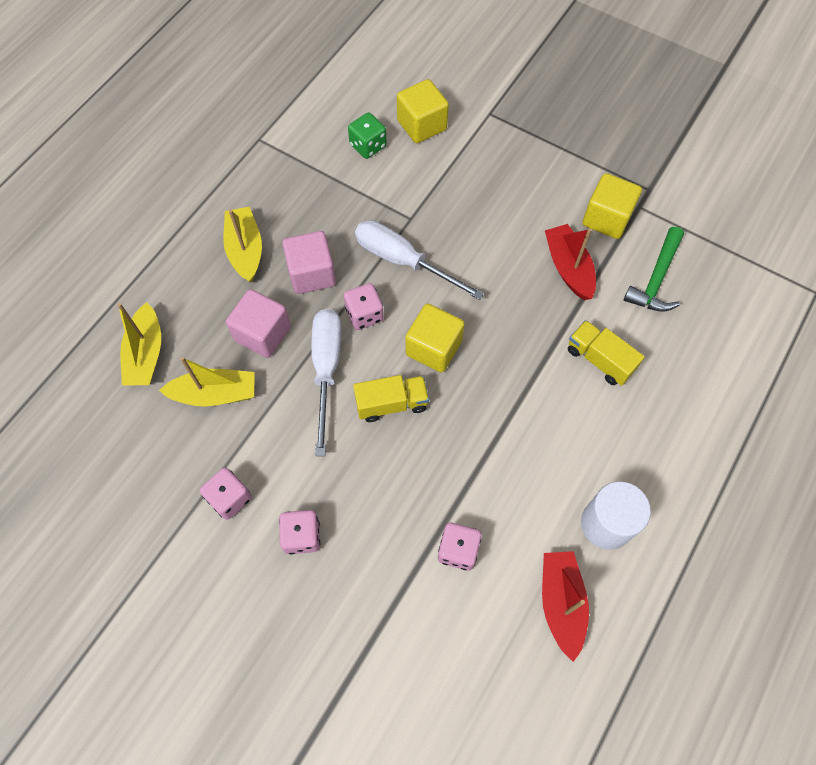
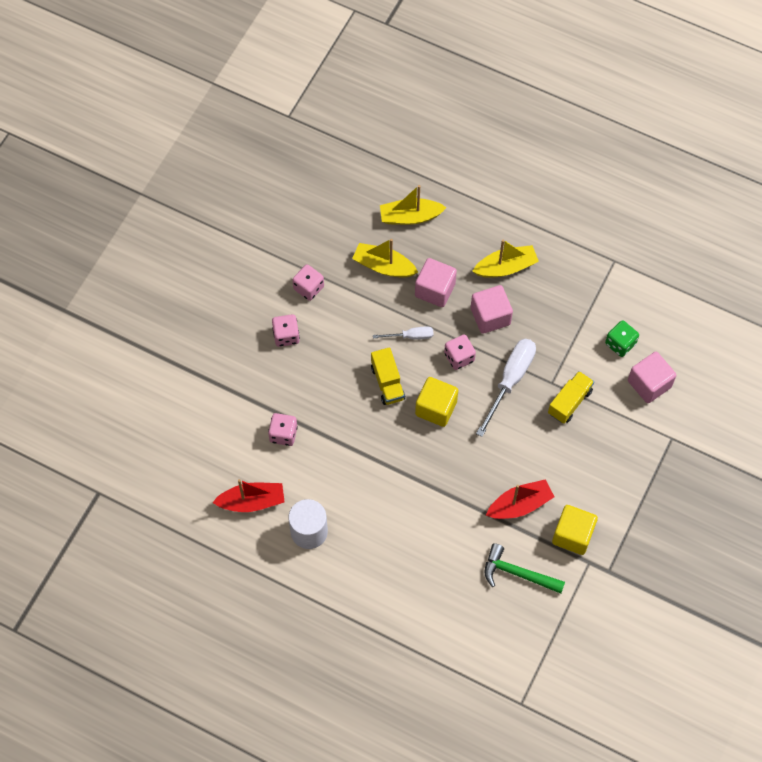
camera: 85 degrees right, 0 degrees up
(215, 394) = (384, 266): yellow boat -> yellow boat turned 120 degrees clockwise
(326, 369) = (410, 336): white screwdriver -> white screwdriver, size x0.54
(422, 125) = (649, 384): yellow cube -> pink cube
(599, 360) = (439, 528): yellow truck -> yellow truck (569, 402)

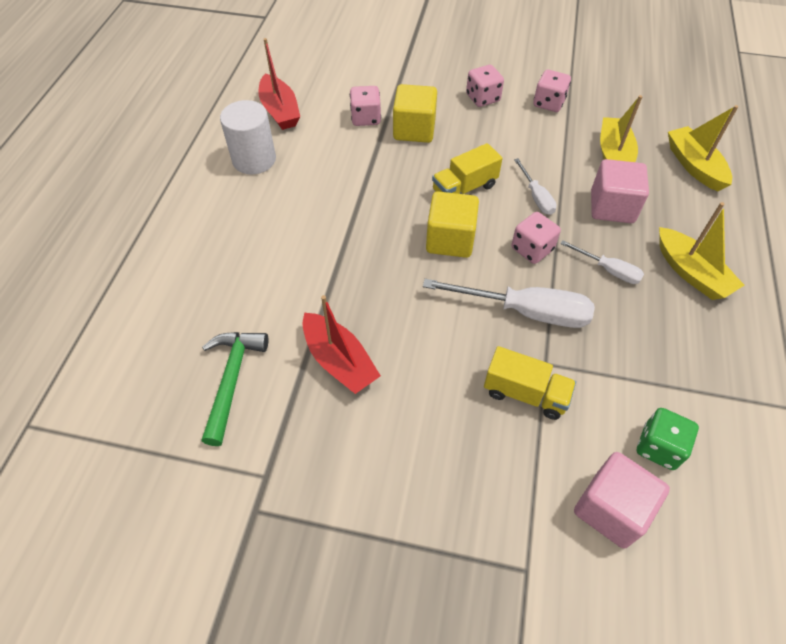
camera: 75 degrees right, 10 degrees down
(490, 316) = (608, 270): pink cube -> white screwdriver
(572, 535) = (307, 442): yellow cube -> yellow cube (414, 130)

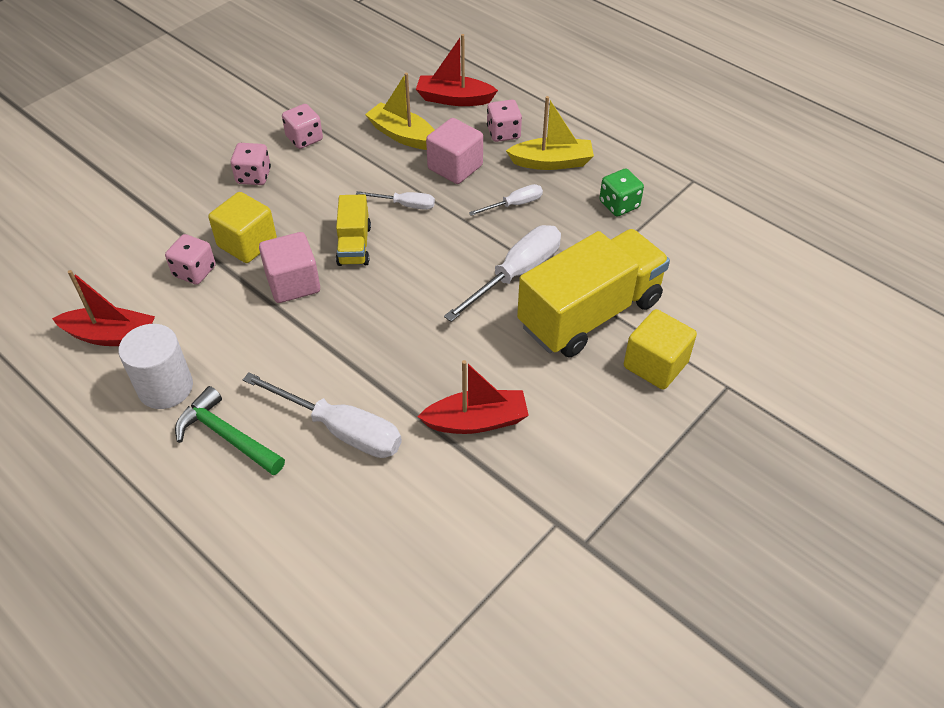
camera: 60 degrees left, 5 degrees down
(232, 380) = (440, 512): green hammer -> green hammer (227, 436)
(275, 274) = (341, 430): none -> white screwdriver
(450, 240) = (405, 284): yellow cube -> yellow cube (655, 365)
(525, 393) = (590, 313): yellow truck -> yellow truck, size x2.00
(532, 249) = (458, 237): pink dice -> pink dice (503, 133)
(611, 509) = (709, 315): pink cube -> pink cube (293, 283)
(658, 447) = (679, 264): green dice -> green dice (619, 205)
(694, 166) = (454, 99): yellow boat -> red boat

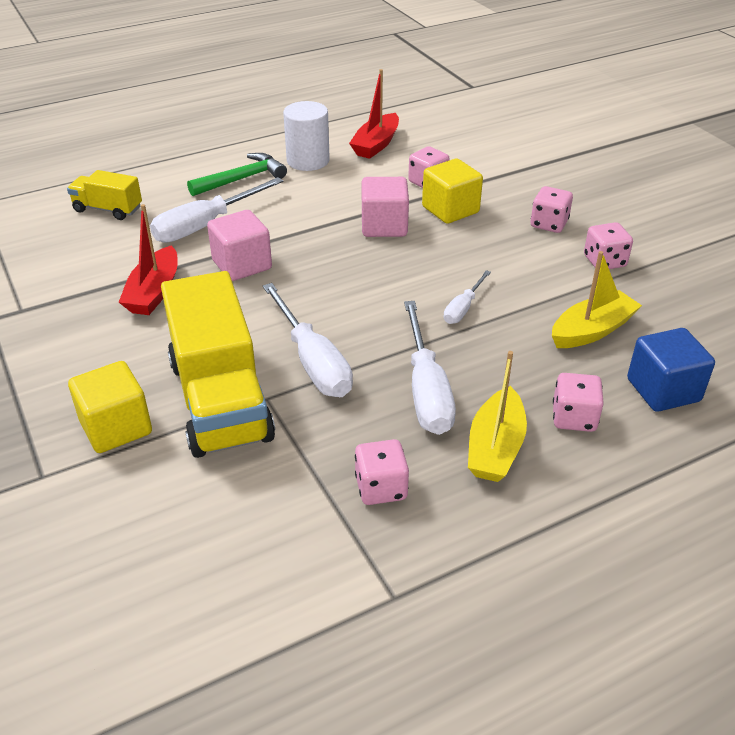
camera: 110 degrees right, 10 degrees down
(354, 245) = (417, 266): yellow truck -> yellow truck (108, 209)
(454, 99) = (663, 390): red boat -> blue cube
(455, 167) = (516, 358): pink cube -> pink cube (242, 265)
(514, 204) = (426, 390): white screwdriver -> white screwdriver, size x1.86
(619, 205) = (381, 488): green dice -> pink dice

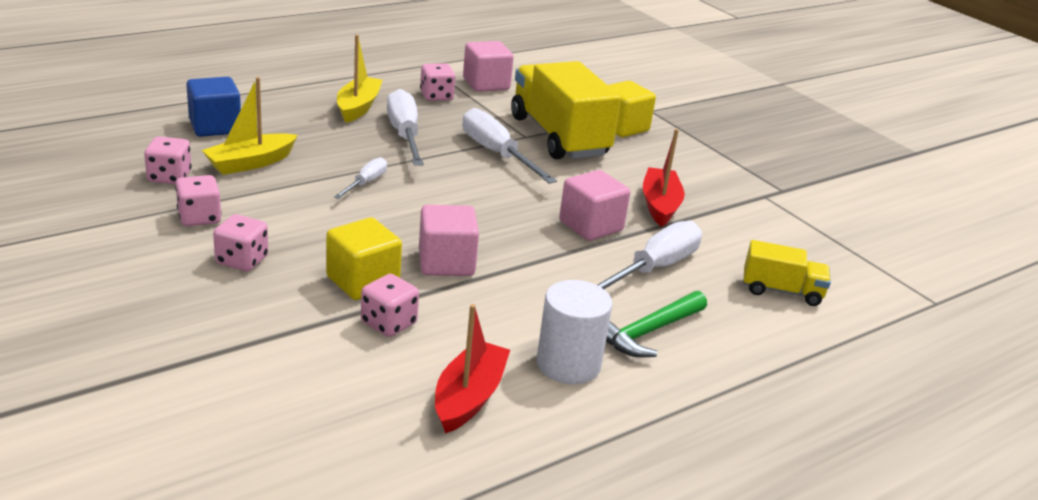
camera: 170 degrees right, 10 degrees down
(294, 534) = (486, 84): none -> pink cube
(574, 418) = (295, 117): pink dice -> pink dice (169, 177)

